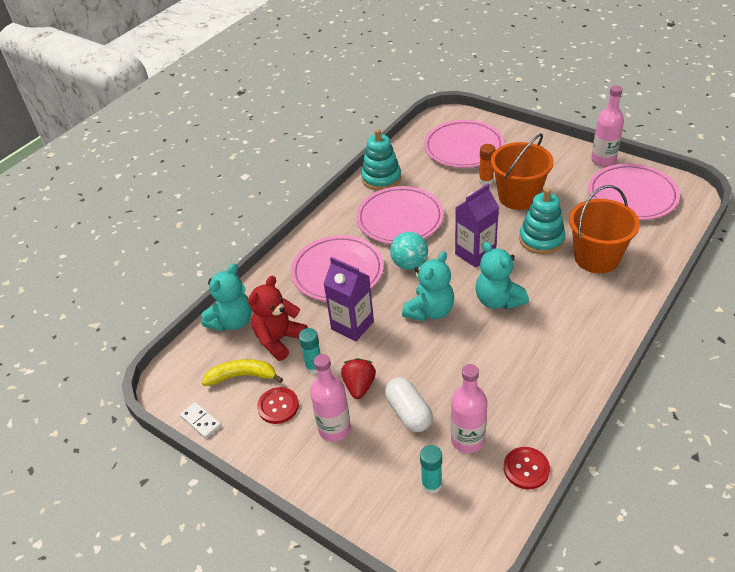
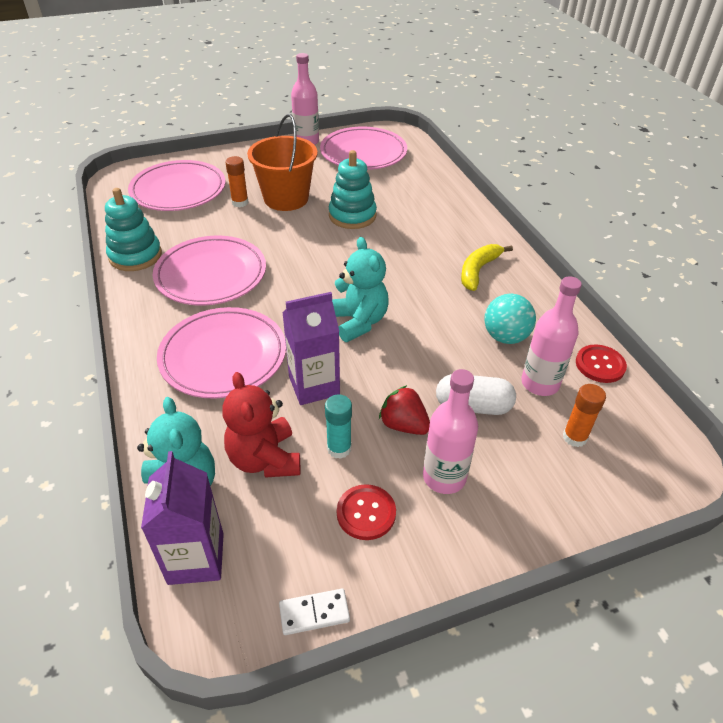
camera: 60 degrees left, 0 degrees up
(242, 376) = (284, 526): yellow banana -> yellow banana (478, 271)
(409, 264) = (281, 301): turquoise ball -> turquoise ball (505, 337)
(431, 484) = (574, 437): turquoise glue stick -> orange glue stick
(475, 254) = (321, 257): purple carton -> purple carton (196, 558)
(498, 300) = (393, 275): turquoise teddy bear -> none
(596, 258) = (407, 203): orange bucket -> none

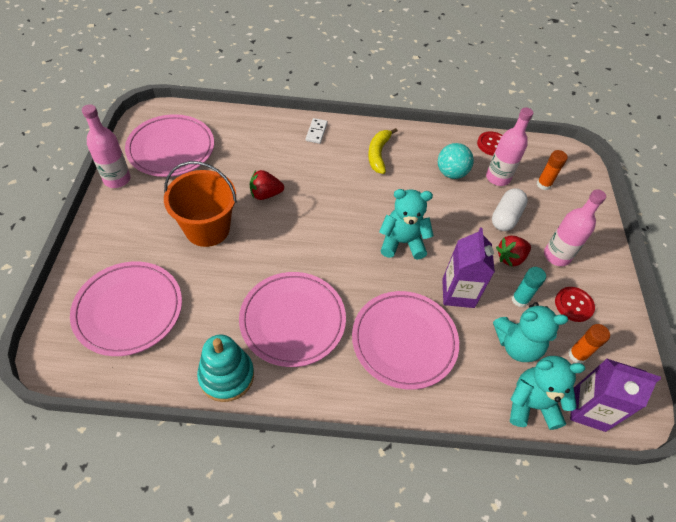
camera: 70 degrees left, 10 degrees up
(240, 202) = (189, 265): orange glue stick -> orange glue stick (577, 355)
(264, 459) = (517, 345): red teddy bear -> turquoise teddy bear
(314, 613) = (636, 356): white domino -> white domino (316, 132)
(352, 216) = (265, 194): turquoise stacking toy -> red strawberry
(478, 271) = (378, 154): yellow banana -> yellow banana turned 45 degrees clockwise

